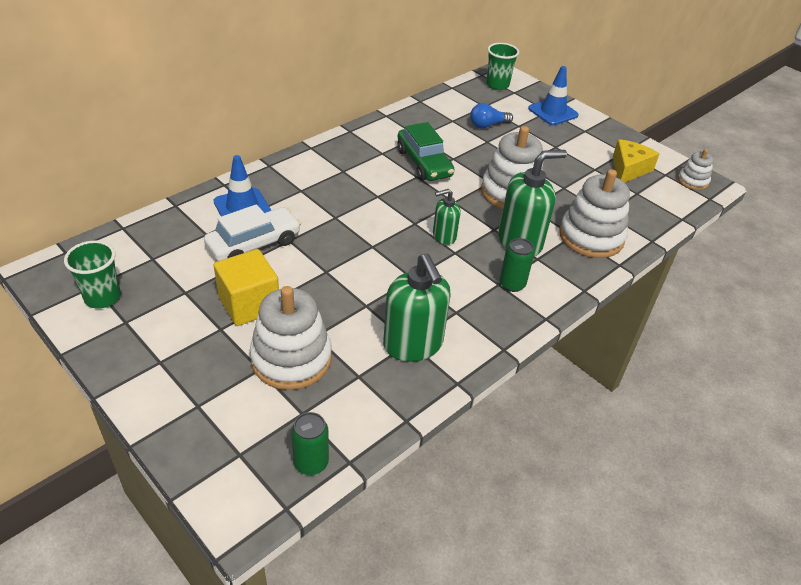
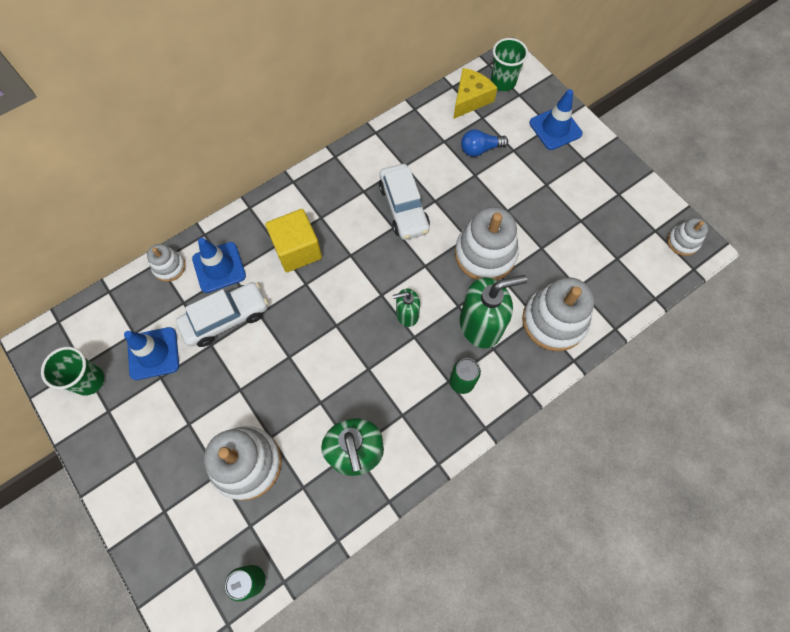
camera: 10 degrees right, 25 degrees up
(176, 273) = (153, 353): none -> blue traffic cone
(189, 208) = (169, 267): none -> white stacking toy
(249, 304) = (216, 395): yellow cube -> yellow cube (297, 250)
(424, 163) = (403, 208): green car -> white car
(628, 169) = (617, 221): yellow cheese -> yellow cheese (470, 99)

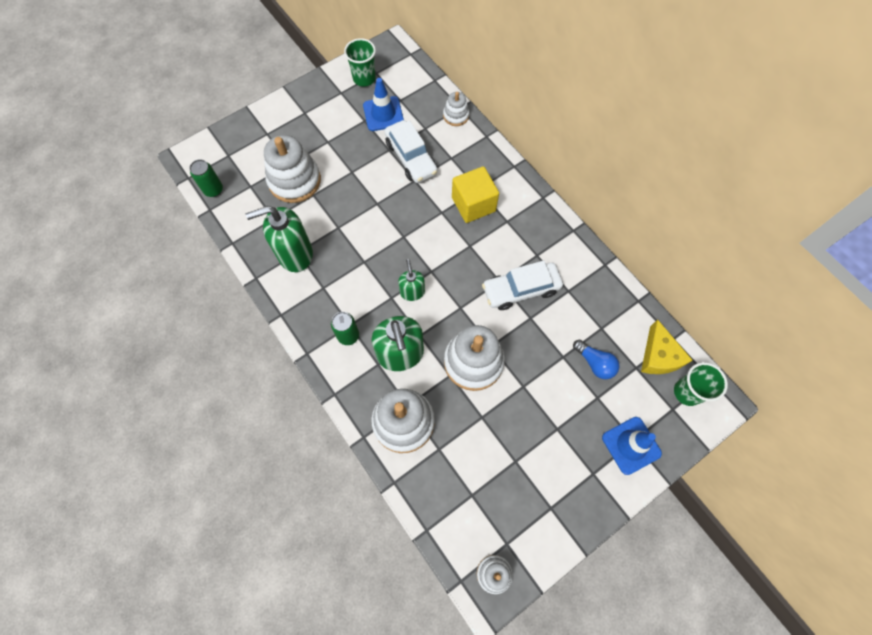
camera: 90 degrees right, 0 degrees up
(219, 267) = (456, 149): blue traffic cone -> none
(470, 99) = (658, 356): yellow cheese -> yellow cheese turned 45 degrees clockwise
(480, 149) = (595, 363): blue light bulb -> blue light bulb turned 150 degrees clockwise

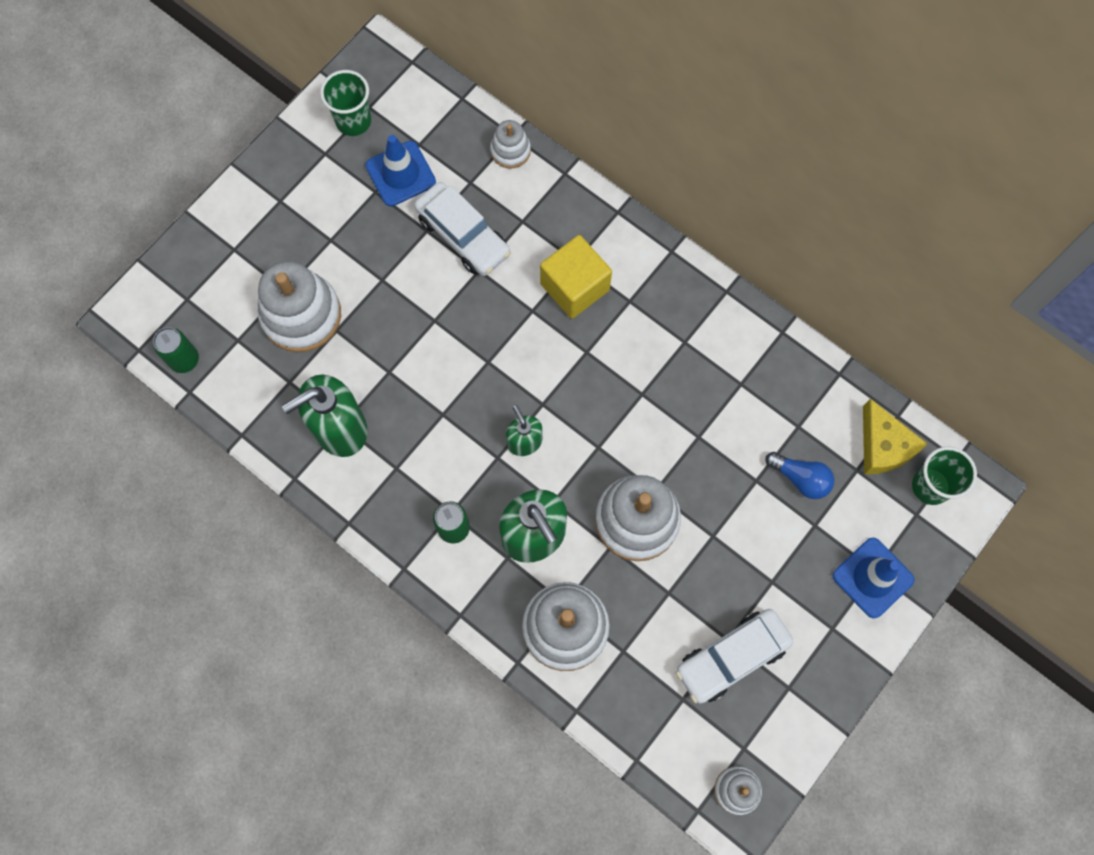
camera: 15 degrees left, 5 degrees up
(521, 289) = (675, 399): white car -> white car (731, 657)

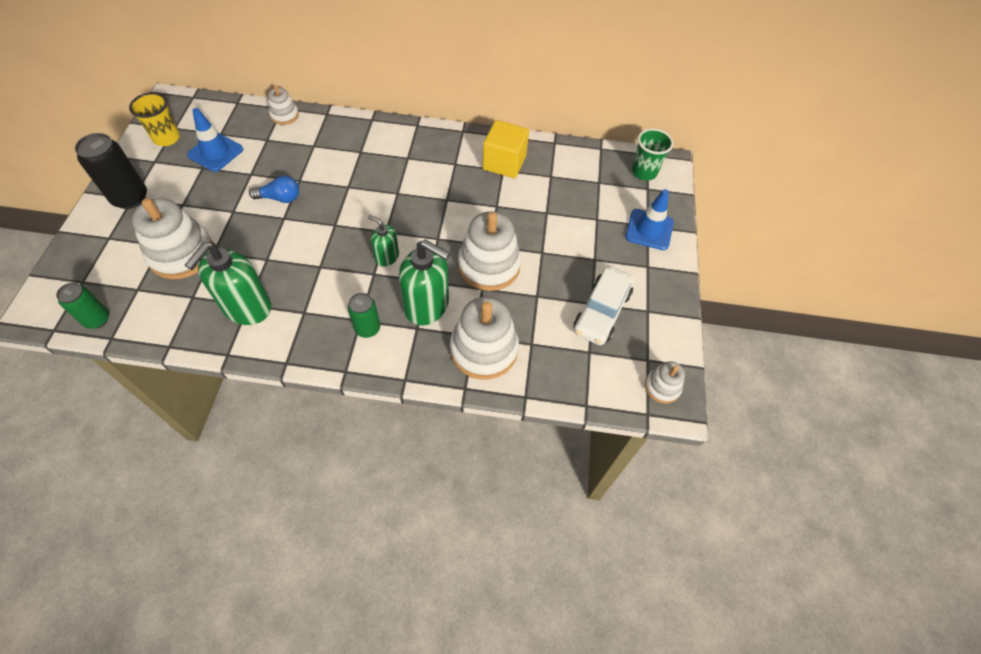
camera: 35 degrees left, 15 degrees down
(278, 200) = (130, 198): none -> black can
(353, 121) = (167, 138): green cup -> yellow cup
(463, 235) = (277, 167): white car -> none
(574, 287) = (368, 164): yellow cube -> yellow cube (504, 163)
(800, 478) = (571, 200): blue light bulb -> blue light bulb (280, 198)
(883, 446) = (604, 165): yellow cheese -> none

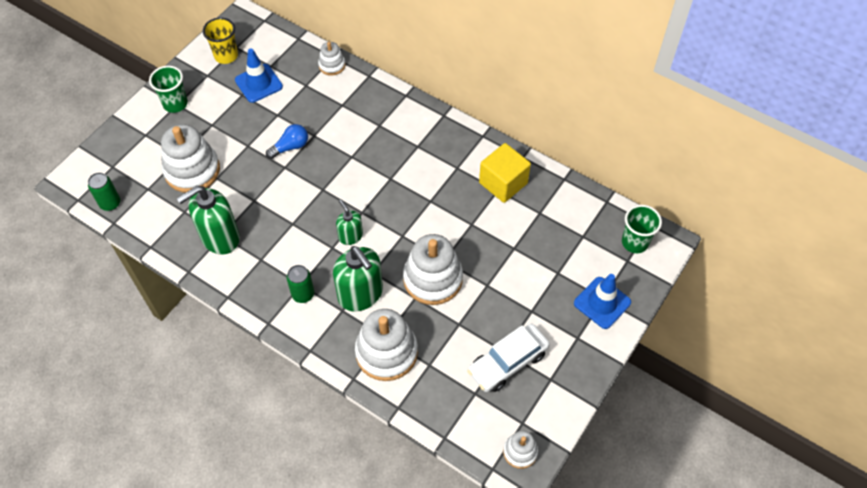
camera: 30 degrees right, 0 degrees up
(130, 198) = (175, 104): black can -> green cup
(280, 198) = (290, 147): blue light bulb -> blue light bulb turned 60 degrees counterclockwise

